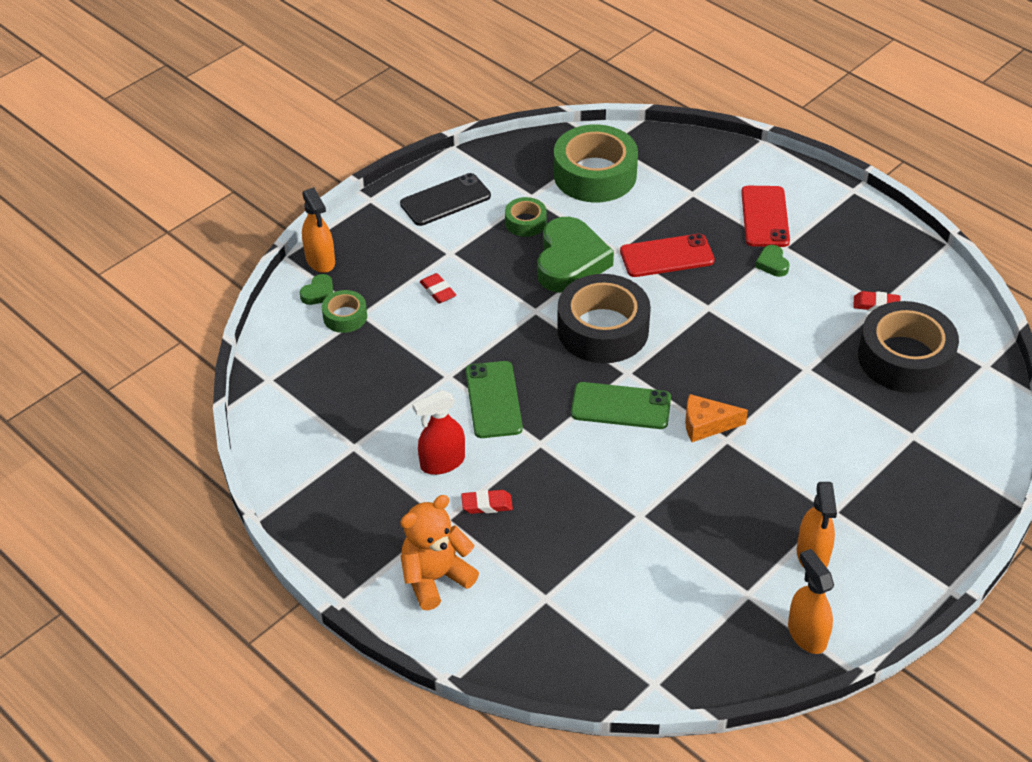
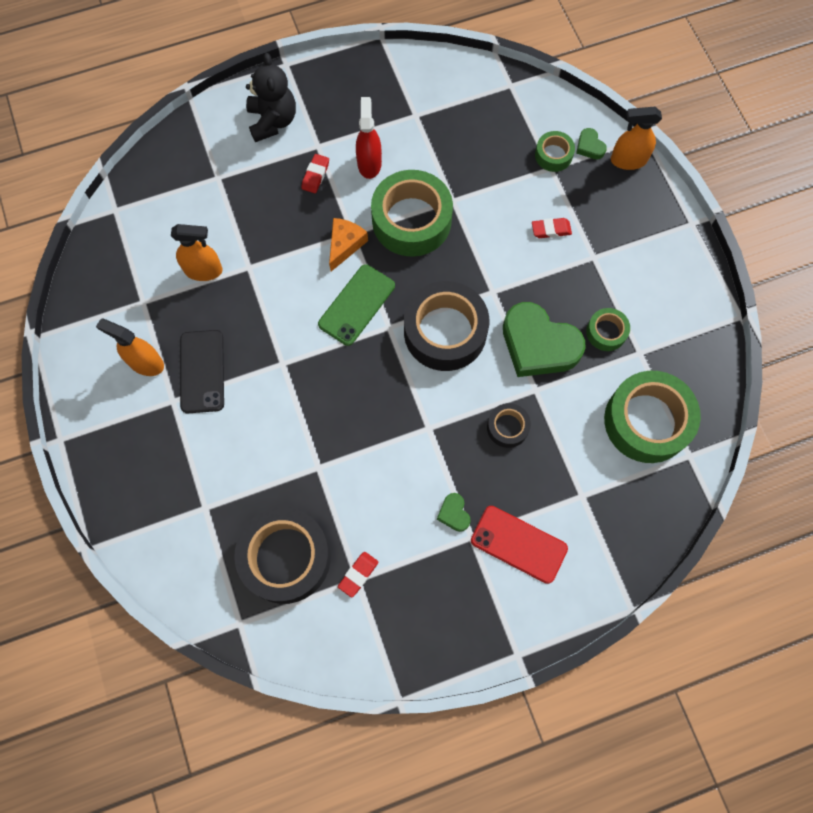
camera: 115 degrees right, 25 degrees up
(435, 578) = (273, 121): orange teddy bear -> black teddy bear
(445, 200) = (665, 281): black phone -> black phone (202, 371)
(493, 400) = (411, 220): green phone -> green tape
(667, 256) = (507, 427): red phone -> black tape
(706, 424) = (304, 357): orange cheese -> orange cheese (345, 245)
(772, 264) = (454, 513): green heart -> green heart turned 120 degrees counterclockwise
(807, 634) = (89, 321): orange spray bottle -> orange spray bottle (203, 270)

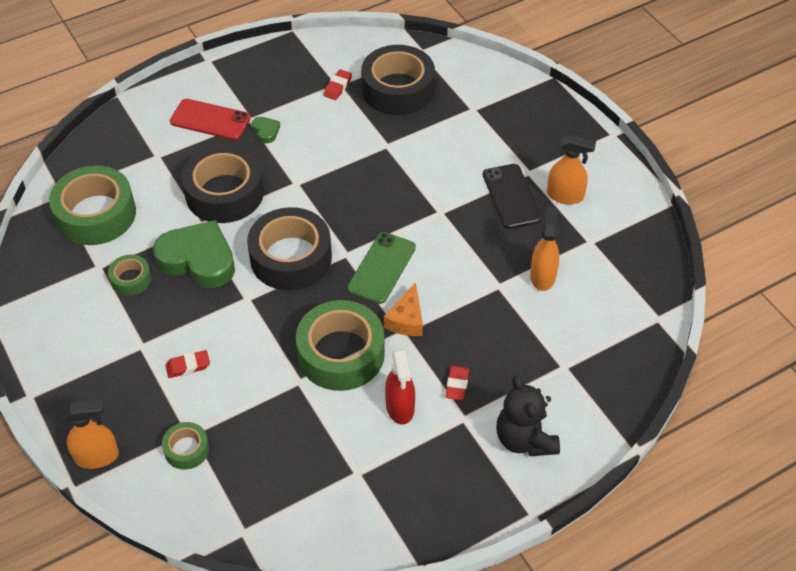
camera: 170 degrees right, 20 degrees down
(203, 270) = (542, 276): orange spray bottle -> orange spray bottle turned 105 degrees clockwise
(507, 427) = (224, 193): black tape -> black tape, size x2.06
(589, 146) = (143, 466): green heart -> none

